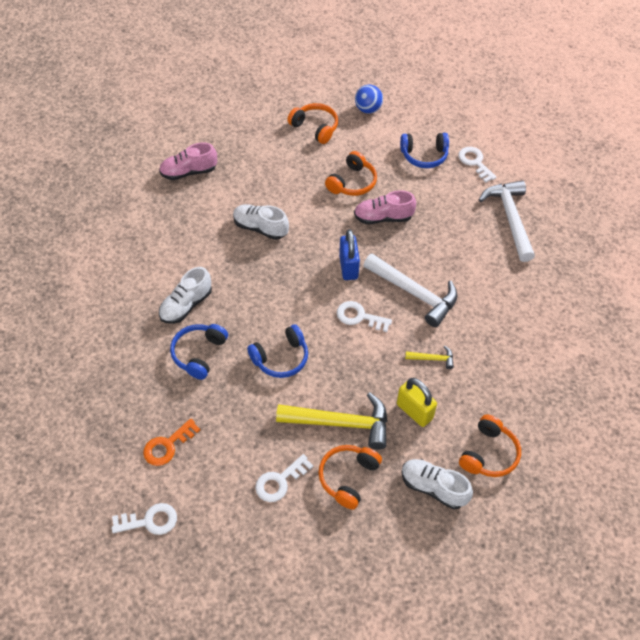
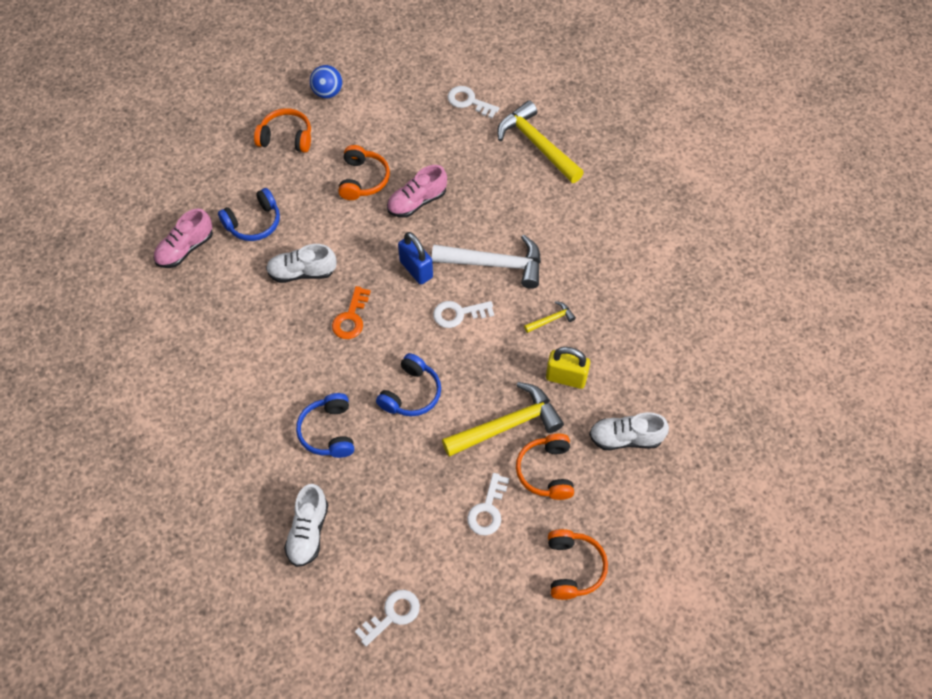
camera: 30 degrees left, 5 degrees up
(167, 445) = (360, 536): orange key -> orange key (351, 318)
(186, 305) = (281, 390): white shoe -> white shoe (308, 532)
(424, 155) = (415, 117): blue headphones -> blue headphones (254, 223)
(489, 453) = (653, 381): orange headphones -> orange headphones (573, 568)
(510, 219) = (537, 145): white hammer -> yellow hammer

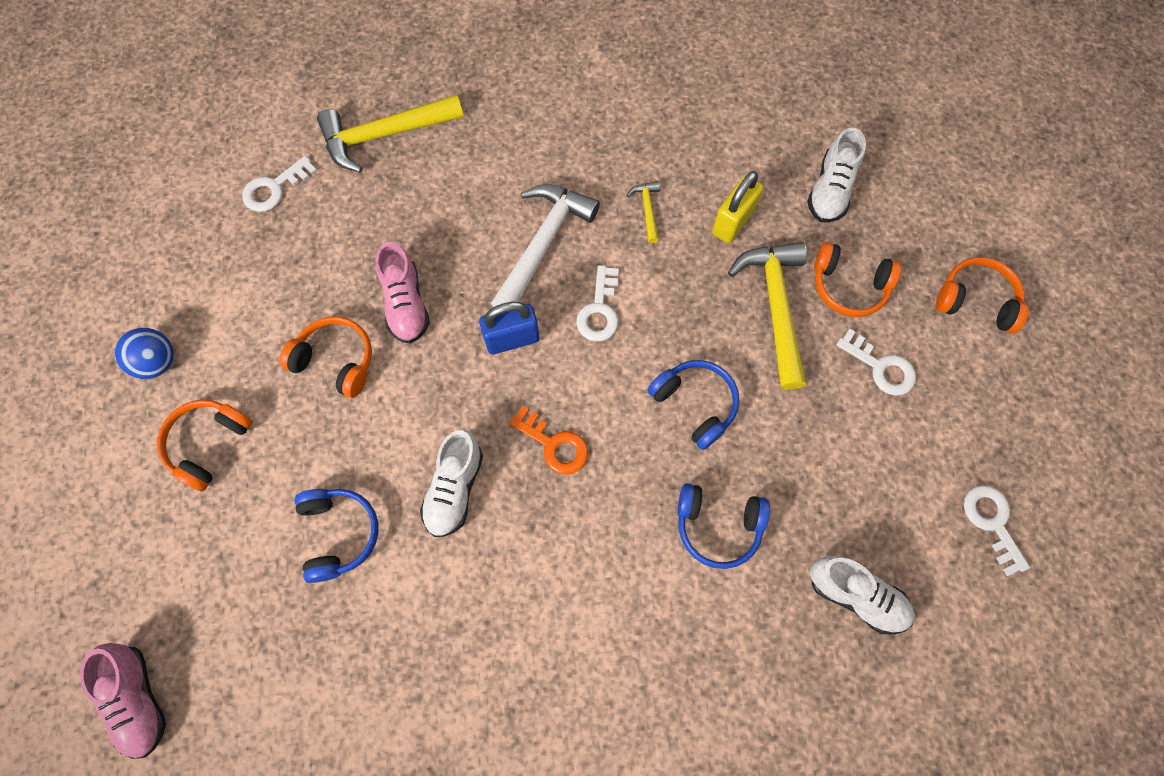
camera: 70 degrees left, 10 degrees up
(185, 249) = (339, 651): pink shoe -> pink shoe (139, 699)

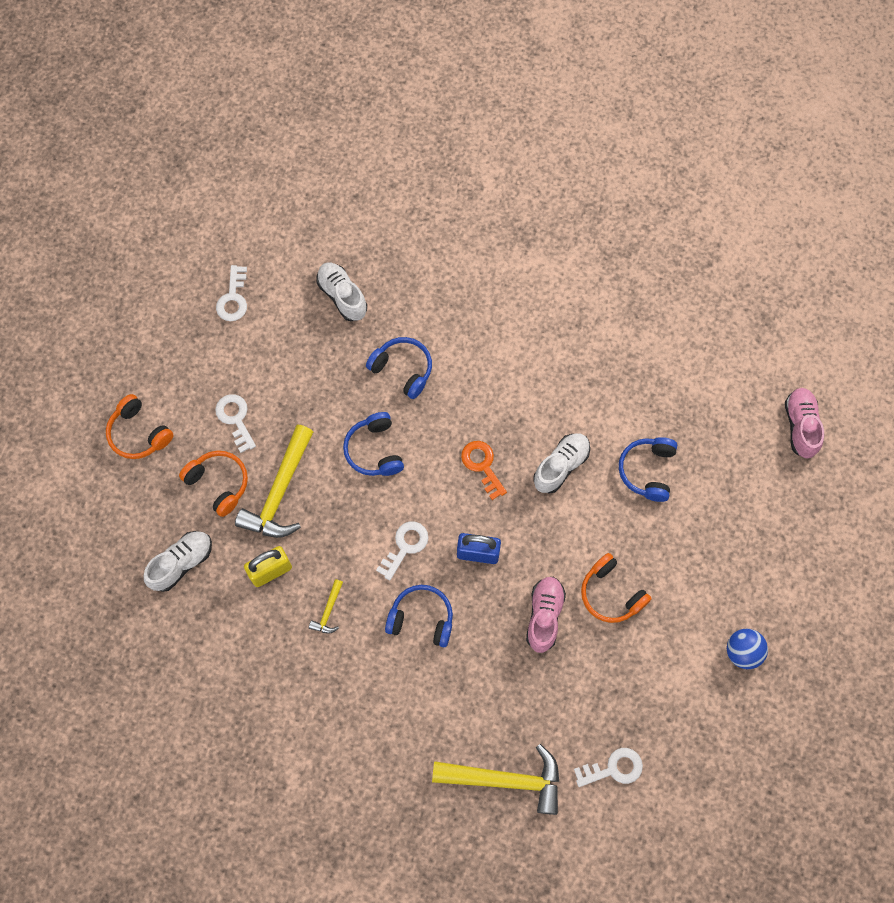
camera: 155 degrees left, 0 degrees up
(209, 444) = (719, 571): orange headphones -> none
(543, 244) = (421, 618): white hammer -> blue headphones

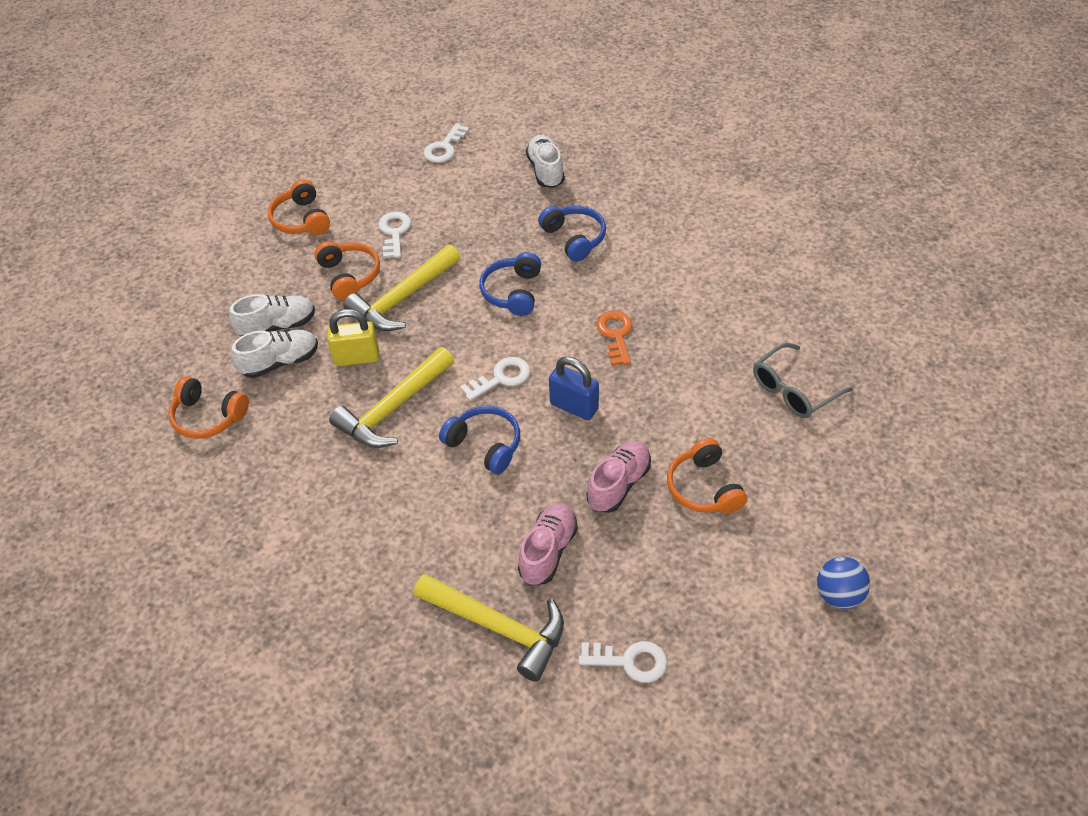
camera: 25 degrees right, 20 degrees down
(172, 680) = (208, 416): none -> orange headphones
(328, 611) = (393, 408): yellow hammer -> yellow hammer, size x2.21
(561, 466) = (699, 359): white shoe -> white shoe (280, 362)
(647, 471) = (794, 390): blue headphones -> grey glasses
(800, 426) = (990, 400): pink shoe -> pink shoe (548, 551)

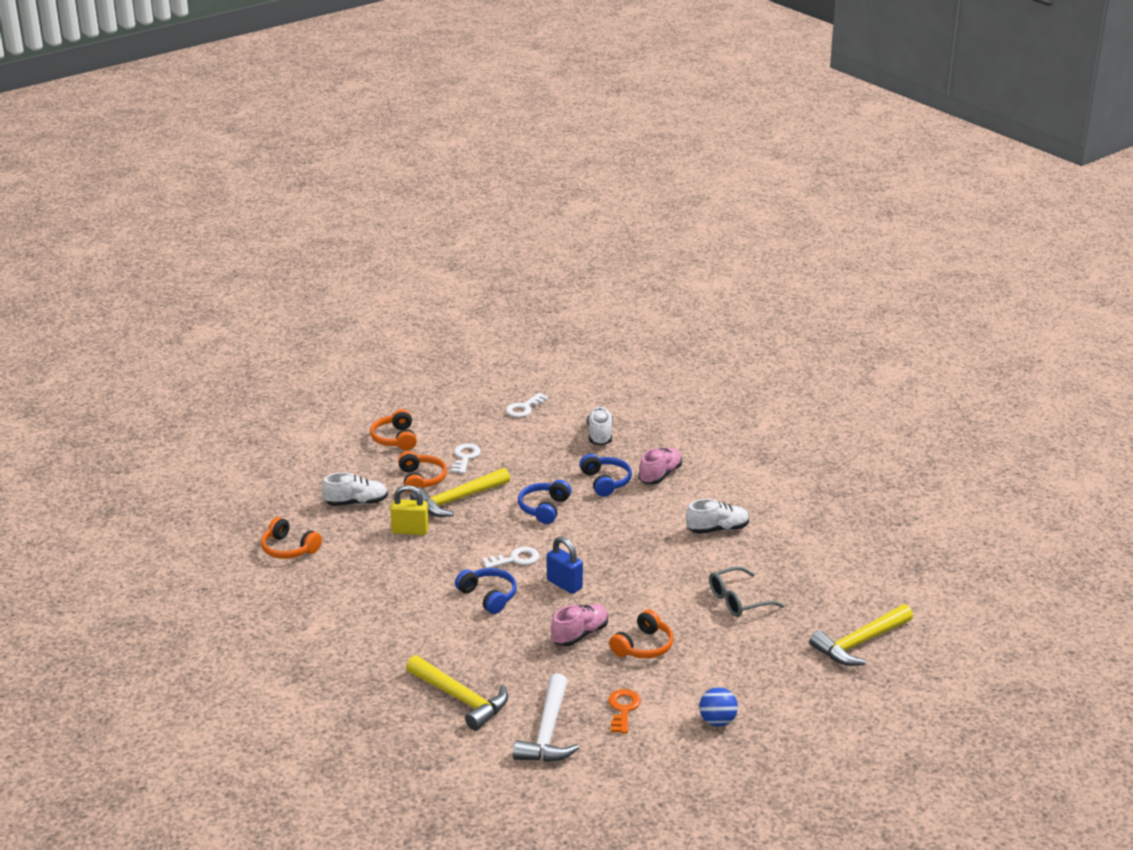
camera: 10 degrees right, 20 degrees down
(280, 362) = (352, 524): white shoe -> white shoe (717, 529)
(393, 408) = (428, 565): yellow hammer -> yellow hammer (860, 643)
(548, 551) = (512, 663): pink shoe -> pink shoe (660, 475)
(616, 335) = (614, 546): orange key -> orange key (623, 709)
(629, 661) = (548, 732): white key -> white hammer
(704, 488) = (643, 646): orange headphones -> orange headphones turned 135 degrees counterclockwise

